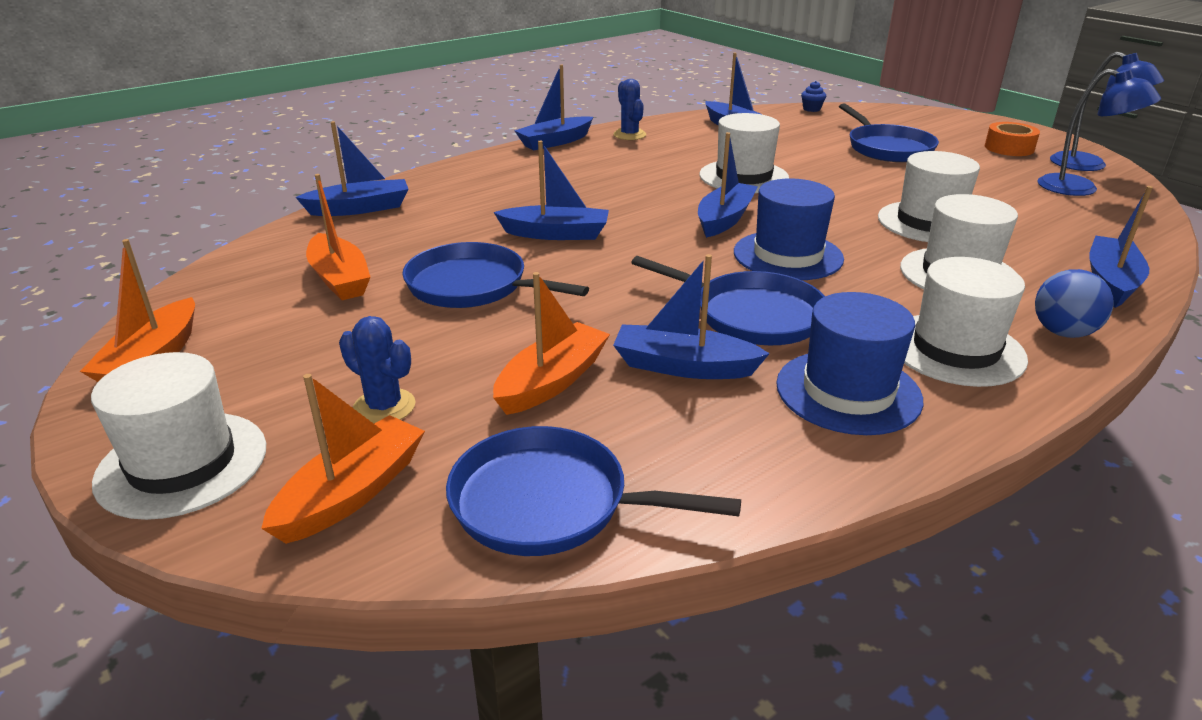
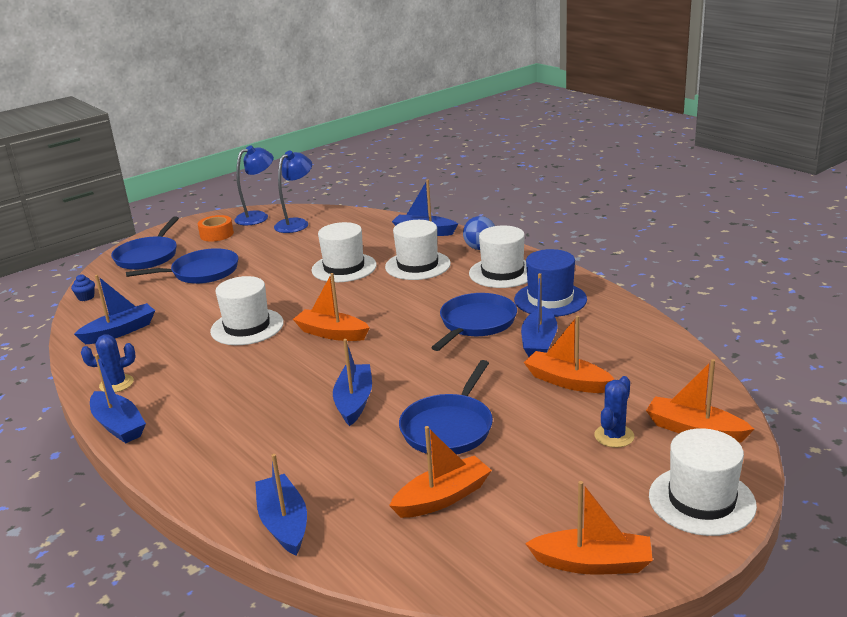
camera: 90 degrees left, 5 degrees down
(548, 503) = (672, 371): blue pan -> blue pan (148, 256)
(725, 219) = (332, 333): blue boat -> orange boat
(788, 255) = (393, 312): blue hat -> none

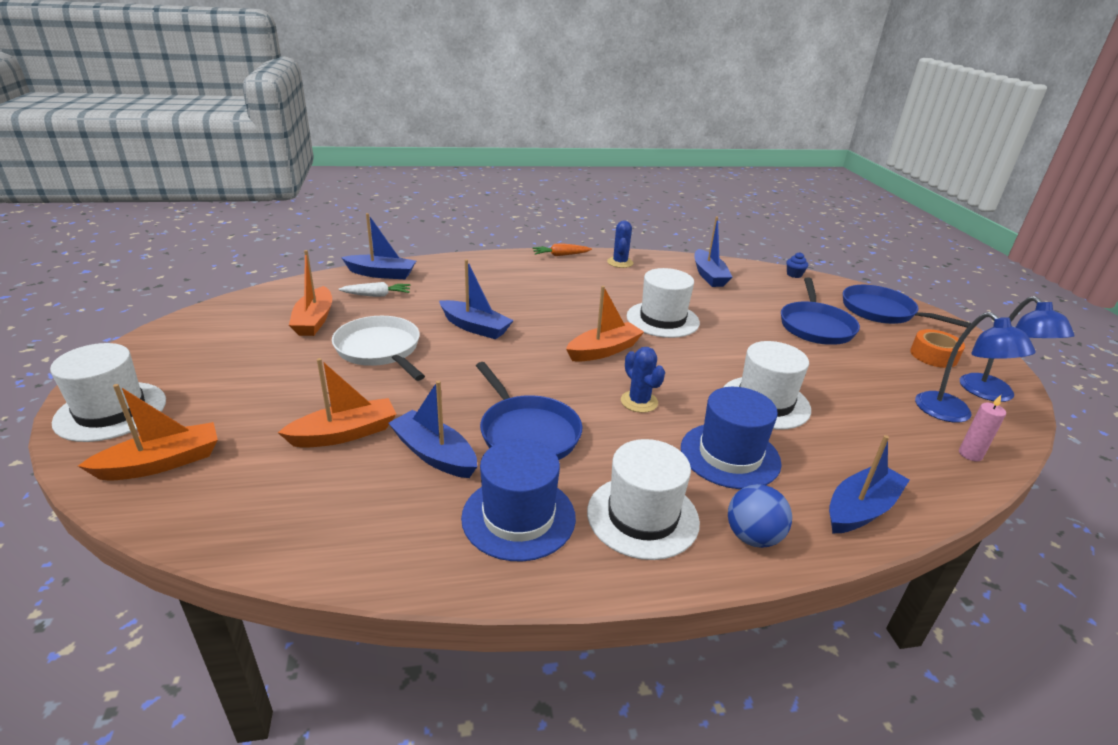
camera: 115 degrees right, 5 degrees up
(118, 426) = (560, 255): blue boat -> orange carrot
(339, 217) = (970, 454): none -> pink candle
(345, 492) = (377, 295): none -> white carrot
(417, 265) = (730, 455): white hat -> blue hat
(449, 428) = (380, 349): blue pan -> white pan
(592, 563) = (169, 341): orange boat -> none
(614, 436) = (238, 415): blue cactus -> blue cactus (639, 402)

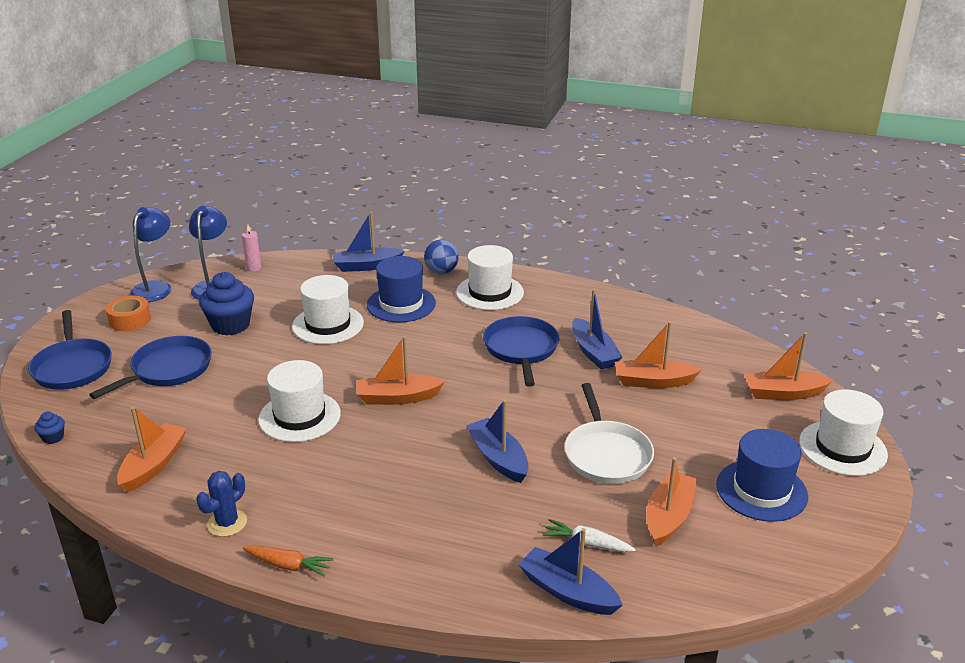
camera: 150 degrees left, 0 degrees up
(518, 517) = (559, 309): blue hat -> blue hat (761, 490)
(639, 402) = (419, 348): blue cactus -> none
(709, 275) = (154, 465): blue boat -> orange boat
(847, 375) = (230, 325): none -> blue cupcake

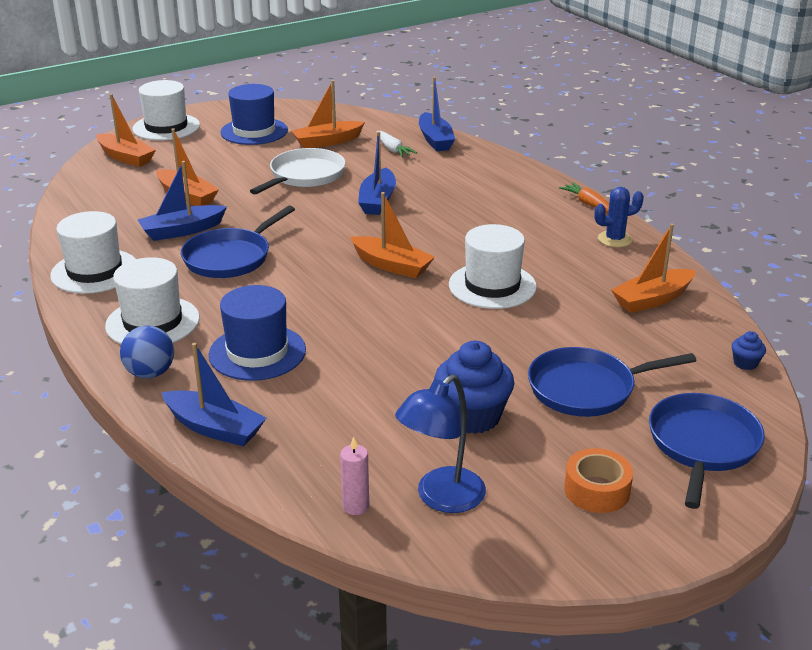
camera: 140 degrees left, 0 degrees up
(156, 287) = (526, 541): blue lamp -> none
(328, 324) = (364, 364): white hat -> white hat (95, 271)
(593, 352) = (182, 231): blue boat -> blue boat turned 135 degrees counterclockwise

